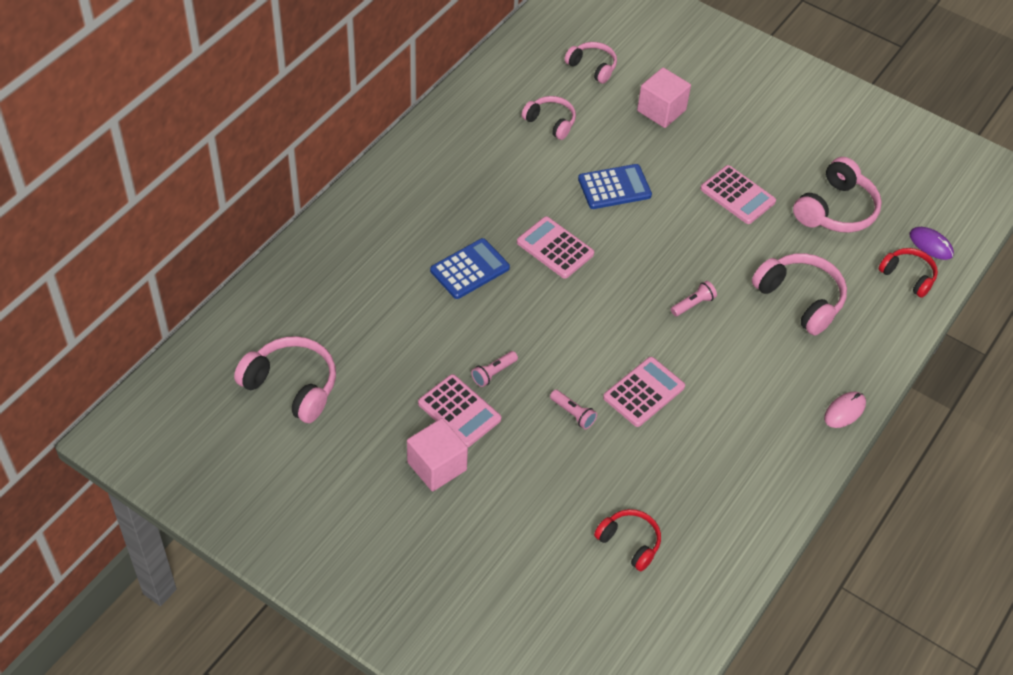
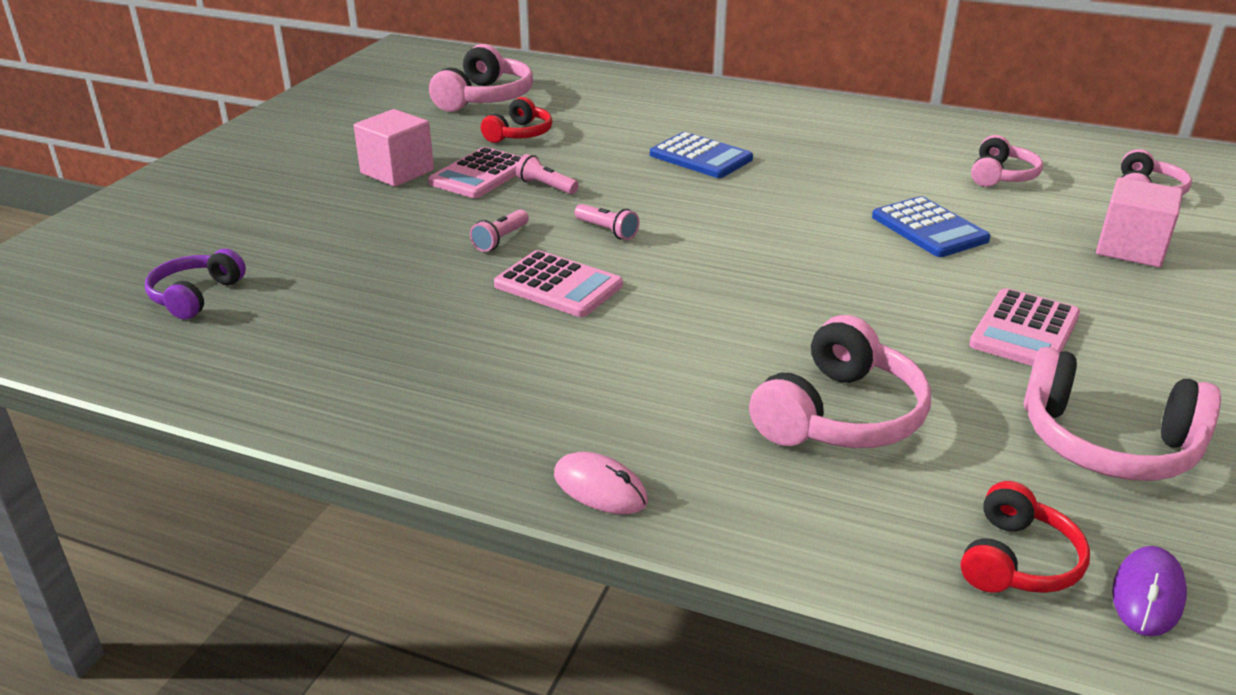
camera: 80 degrees right, 20 degrees down
(555, 248) = (777, 201): pink calculator -> none
(613, 601) = (196, 296): none -> purple headphones
(629, 542) = (291, 299): red headphones -> red headphones (519, 134)
(693, 304) = (752, 310): pink flashlight -> pink flashlight (607, 231)

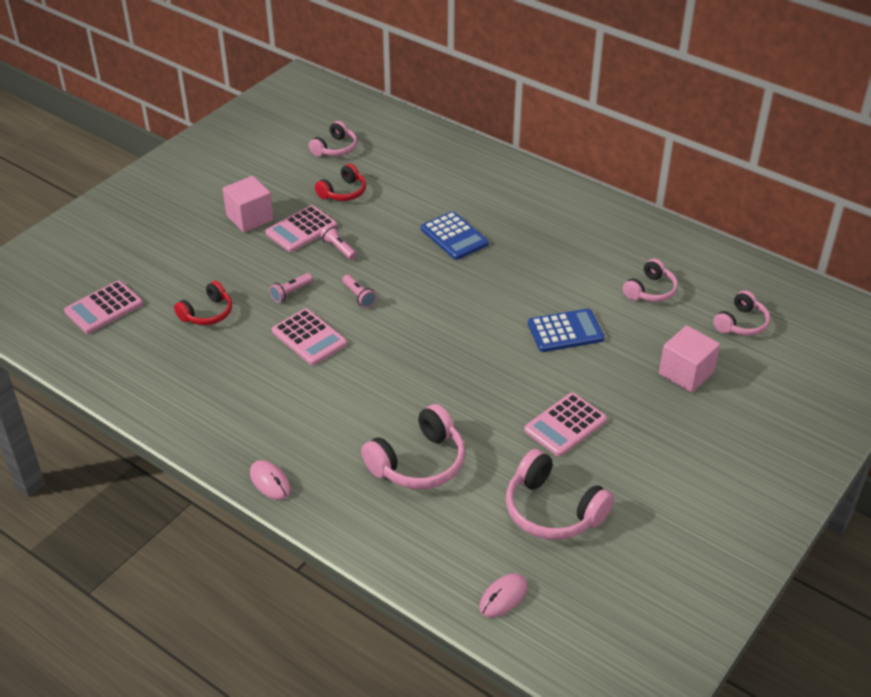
camera: 15 degrees right, 10 degrees up
(196, 296) = (104, 308): purple headphones -> pink calculator
(485, 98) = (335, 148): pink headphones -> pink headphones, size x0.63
(929, 228) = (565, 331): blue calculator -> blue calculator turned 90 degrees counterclockwise
(1017, 560) = (452, 566): red headphones -> red headphones (207, 313)
(1147, 595) = (503, 597): purple mouse -> pink mouse

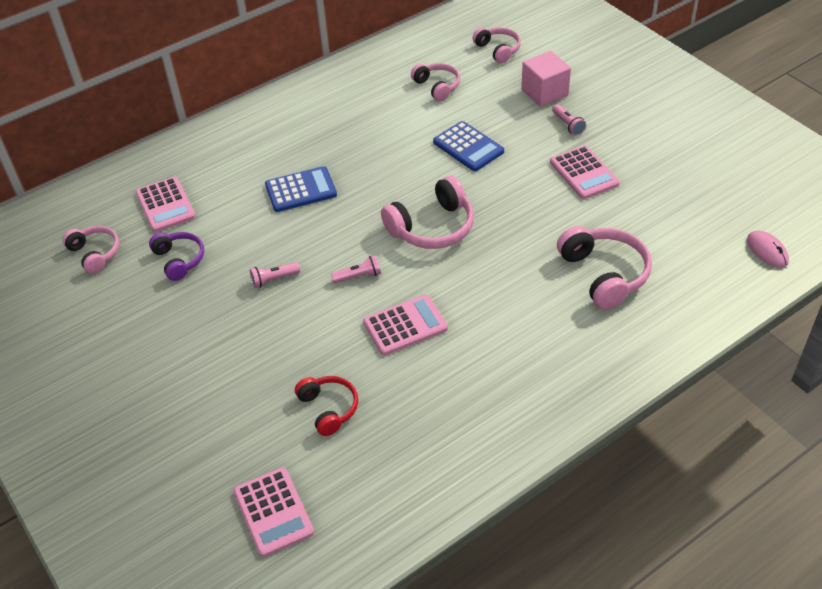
camera: 70 degrees left, 5 degrees up
(250, 218) = (178, 347): pink cube -> none
(270, 482) = (603, 387): pink mouse -> none
(291, 293) = (328, 330): pink flashlight -> pink flashlight (568, 125)
(301, 230) = (225, 305): pink calculator -> pink calculator (165, 205)
(343, 192) = (179, 260): red headphones -> purple headphones
(552, 510) = (678, 202): pink headphones -> pink headphones (432, 227)
(565, 331) = (468, 147): blue calculator -> blue calculator turned 135 degrees clockwise

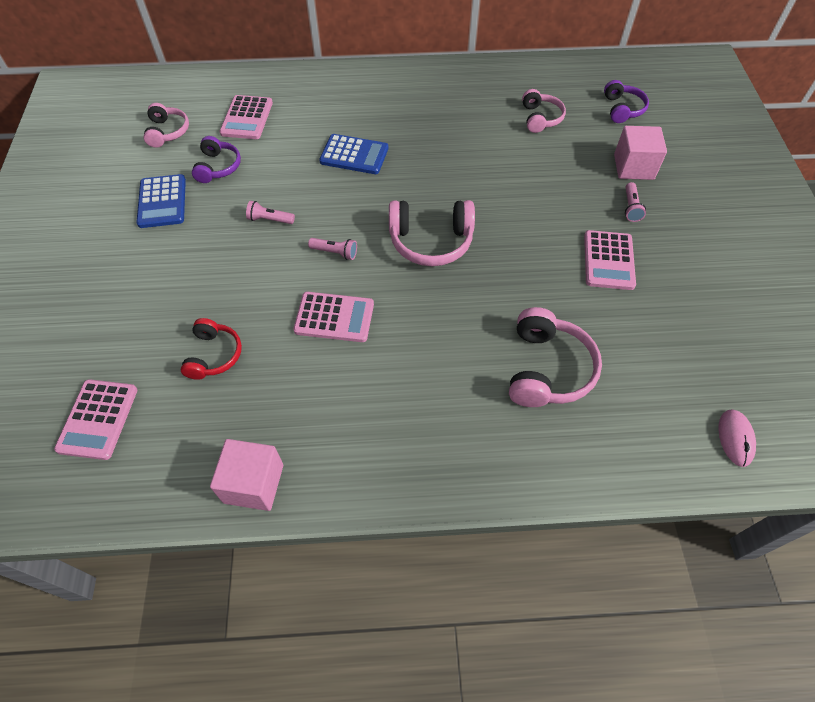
camera: 30 degrees right, 10 degrees up
(454, 478) = (253, 483): none -> pink cube
(468, 147) = (522, 184): blue calculator -> blue calculator (162, 202)
(498, 50) = (622, 109): pink headphones -> purple headphones

